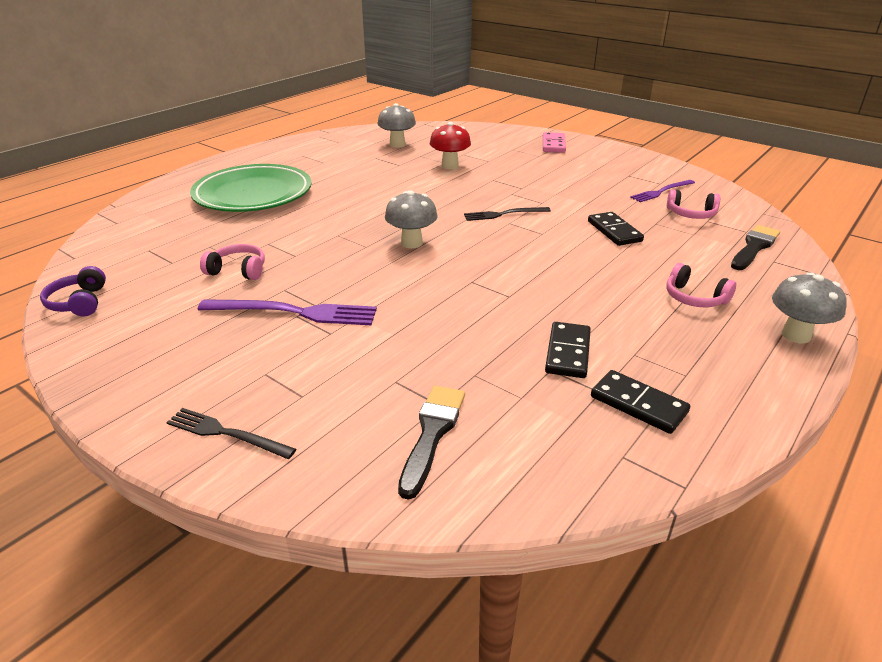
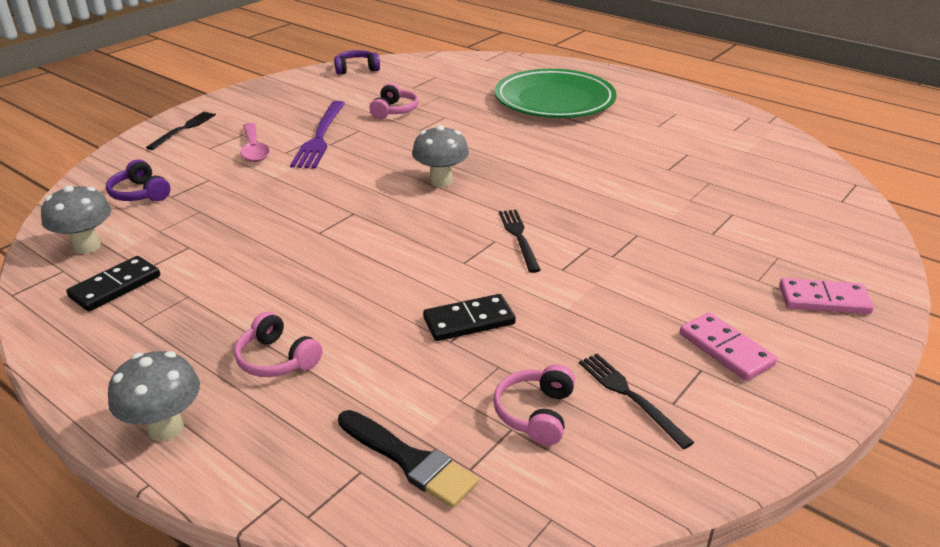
camera: 90 degrees right, 0 degrees up
(316, 357) = (254, 149): none -> pink spoon
(397, 144) = (745, 166): grey mushroom -> grey mushroom (86, 246)
(432, 433) = (140, 193): black brush -> purple headphones
(450, 166) = (677, 203): red mushroom -> none
(568, 352) = (208, 257): black domino -> none
(608, 168) = (725, 349): none -> pink domino
(661, 191) = (630, 396): purple fork -> black fork
(694, 298) = (277, 359): pink headphones -> pink headphones turned 90 degrees counterclockwise

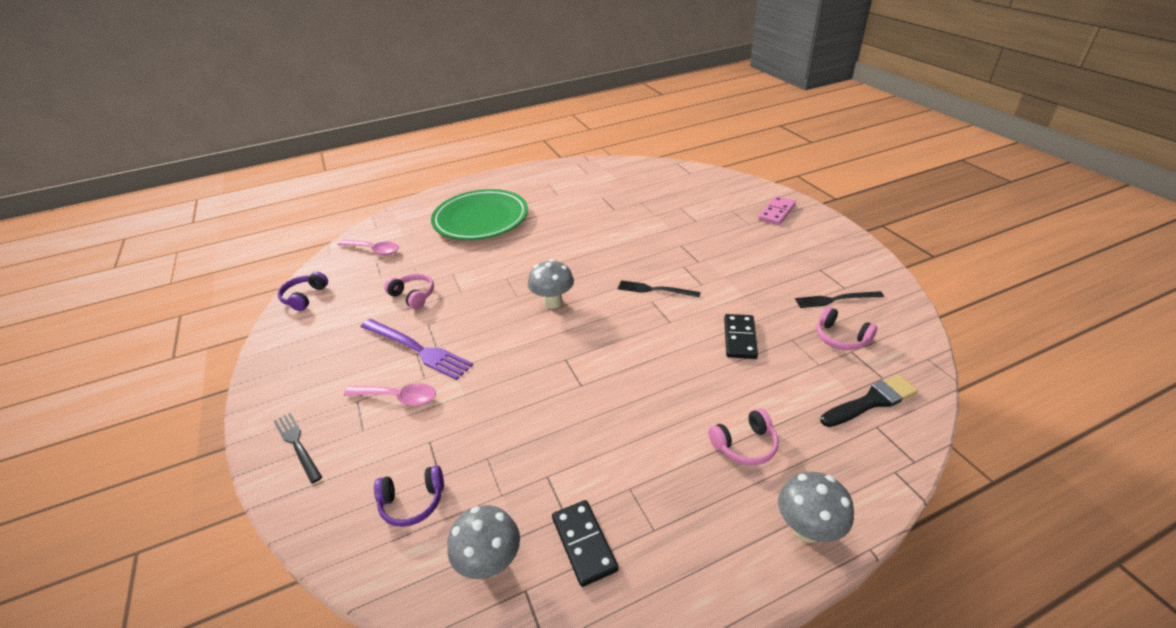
camera: 60 degrees left, 5 degrees up
(448, 71) = (373, 250): none -> pink spoon
(725, 349) = (806, 256): pink domino -> none

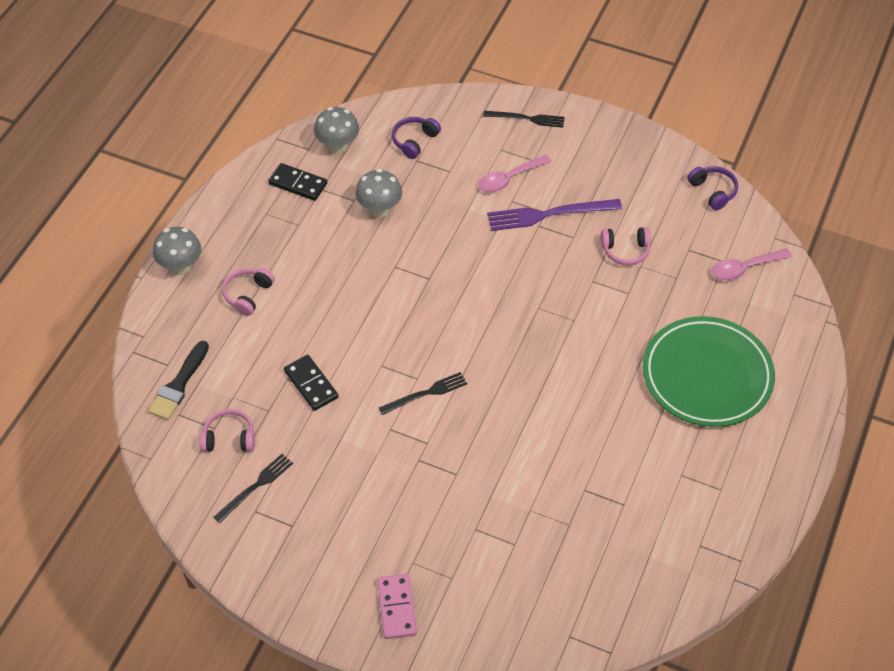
camera: 135 degrees right, 15 degrees up
(553, 302) = (499, 321): grey mushroom -> grey mushroom (379, 209)

